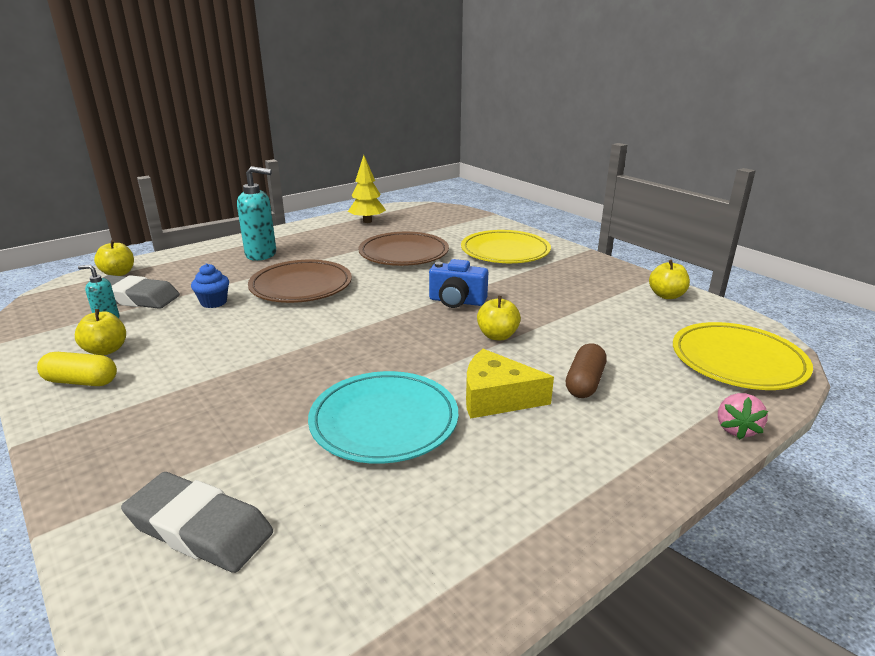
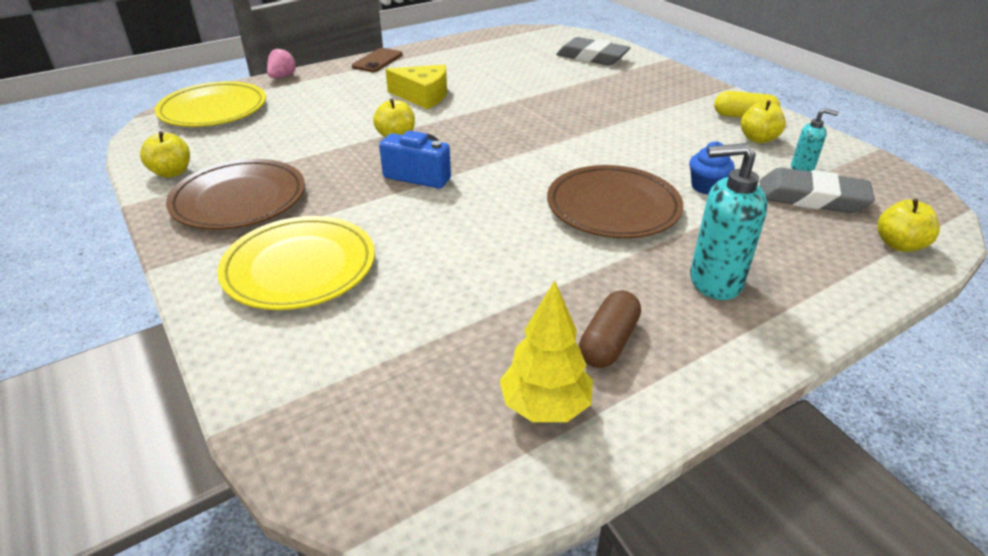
camera: 175 degrees left, 10 degrees up
(384, 421) = (503, 87): turquoise plate -> none
(404, 253) = (471, 271): brown plate -> brown plate (239, 200)
(584, 382) = (352, 101): brown capsule -> brown capsule (608, 342)
(623, 487) = (377, 61): none -> brown phone

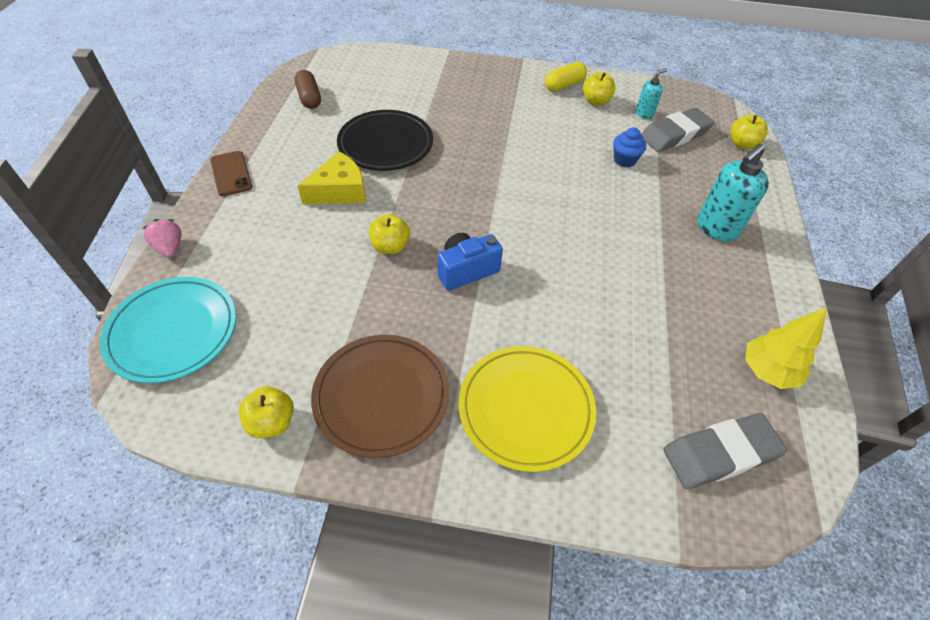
camera: 50 degrees left, 15 degrees up
(213, 110) = (173, 331): yellow plate -> turquoise plate
(503, 87) = (385, 144): none -> black plate
(592, 57) = (398, 75): grey eraser -> grey eraser (720, 453)
(608, 342) = (734, 308): brown capsule -> brown capsule (309, 98)
(613, 207) = (606, 211): brown plate -> none

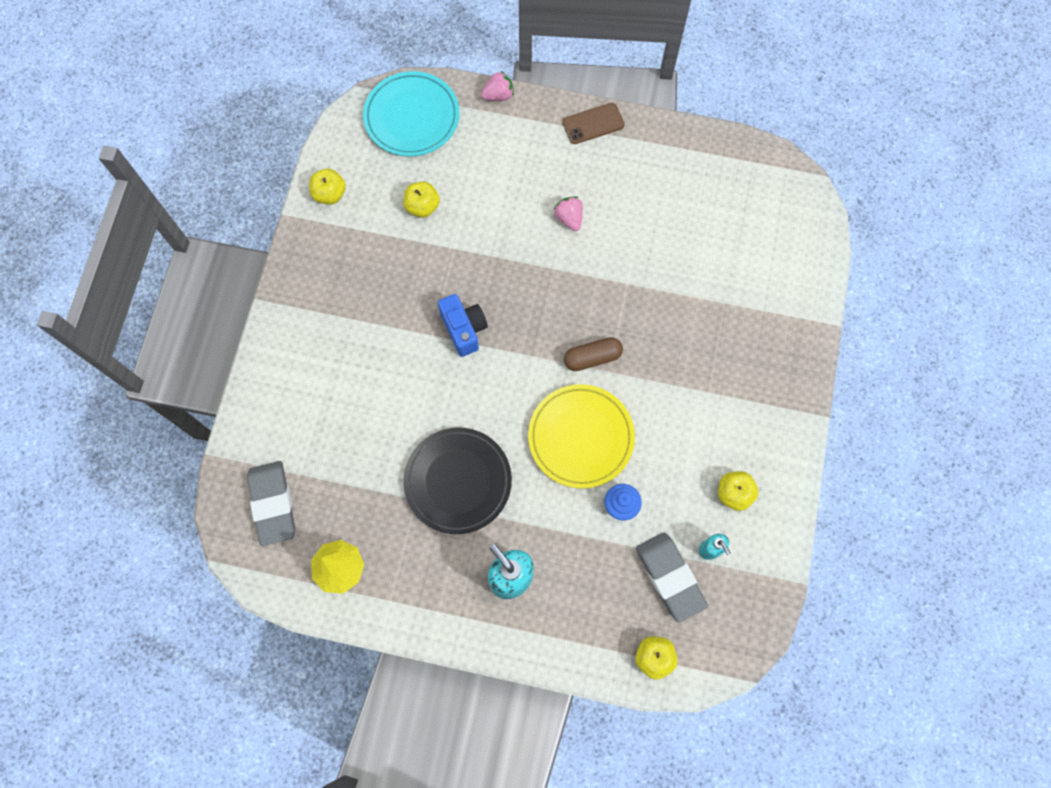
camera: 95 degrees right, 20 degrees up
(309, 98) = (720, 177): brown capsule -> brown capsule (592, 358)
(339, 191) = (569, 218): yellow cheese -> pink strawberry
(381, 396) = (343, 264): brown plate -> none
(385, 144) = (641, 257): black plate -> black plate (458, 481)
(390, 246) = (495, 265): yellow apple -> yellow apple (422, 207)
(525, 409) = (324, 365): yellow plate -> yellow plate (580, 437)
(564, 85) = (767, 460): yellow capsule -> none

